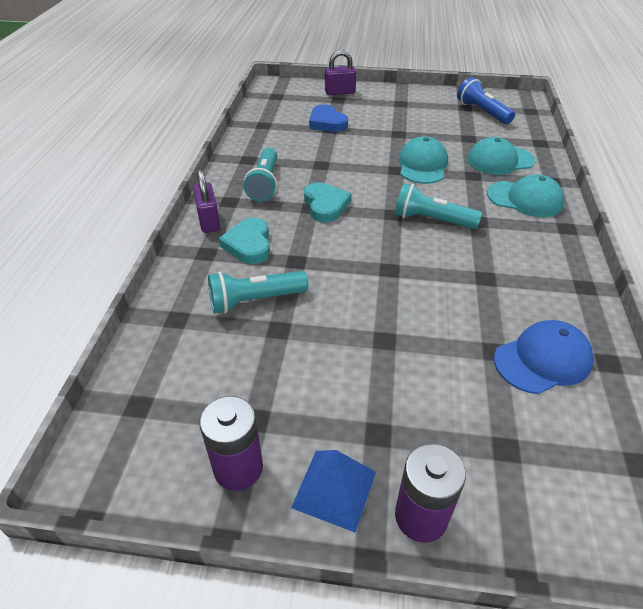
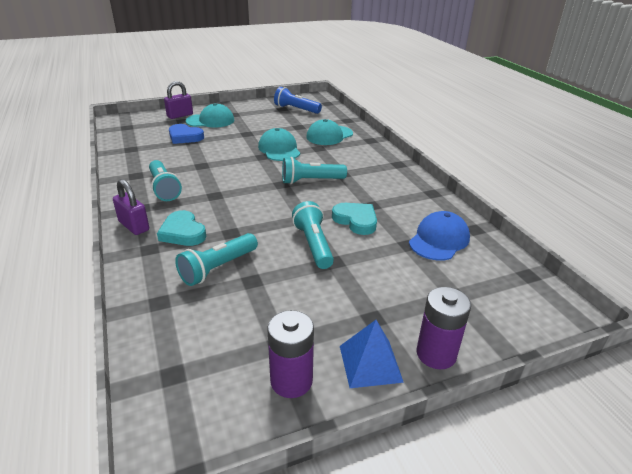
camera: 30 degrees left, 10 degrees down
(325, 205) = (226, 191): turquoise heart -> turquoise heart (356, 220)
(375, 308) = (313, 245): none -> turquoise flashlight
(525, 199) = (361, 154): turquoise cap -> turquoise cap (210, 121)

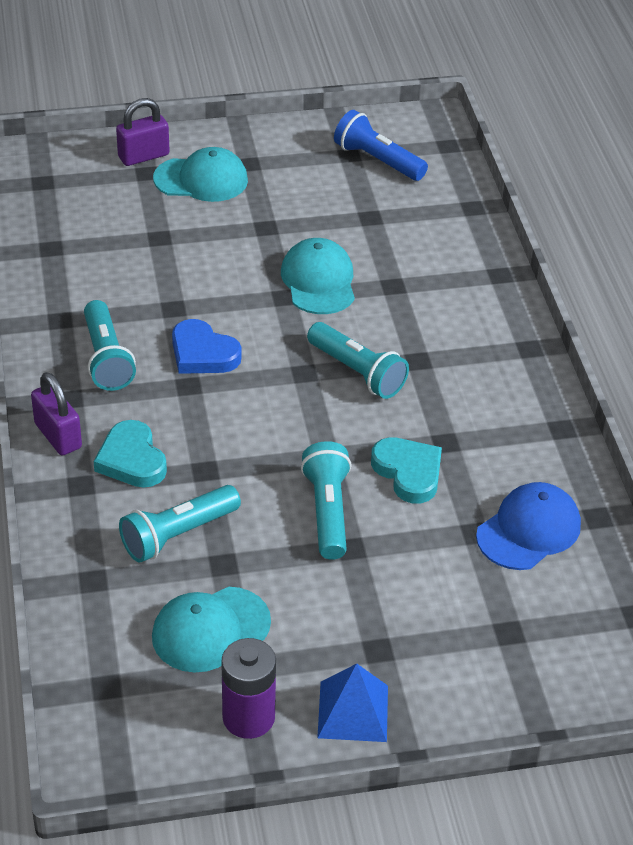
camera: 10 degrees right, 10 degrees up
(185, 137) = (149, 225): blue heart -> blue heart (203, 353)
(311, 181) = (357, 372): turquoise flashlight -> turquoise flashlight turned 135 degrees counterclockwise
(329, 135) = (423, 251): turquoise cap -> turquoise cap (210, 630)
(436, 354) = (443, 713): purple battery -> none

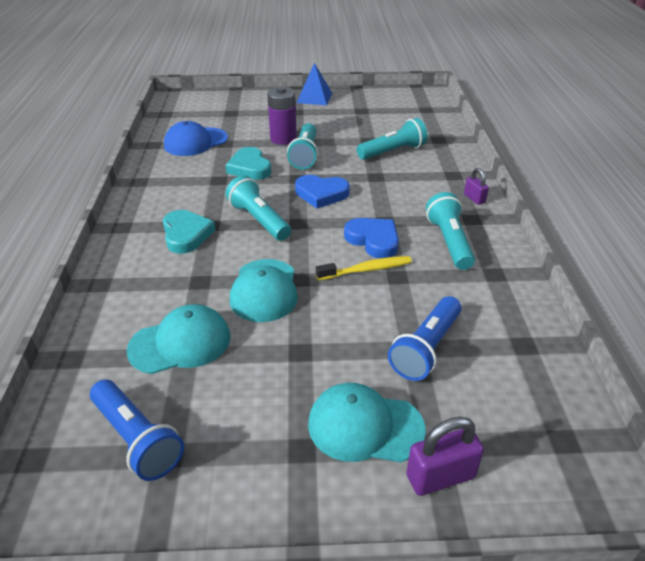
camera: 170 degrees left, 5 degrees down
(58, 436) = (474, 198): purple padlock -> purple padlock, size x0.61
(131, 460) = (423, 184): turquoise heart -> turquoise heart (186, 234)
(146, 238) = (426, 349): none -> blue flashlight
(208, 313) = (367, 270): none -> yellow toothbrush
(210, 630) = (376, 121): turquoise cap -> turquoise cap (180, 343)
(248, 717) = (361, 99): purple battery -> purple battery (283, 139)
(283, 426) = (321, 194): none -> blue heart

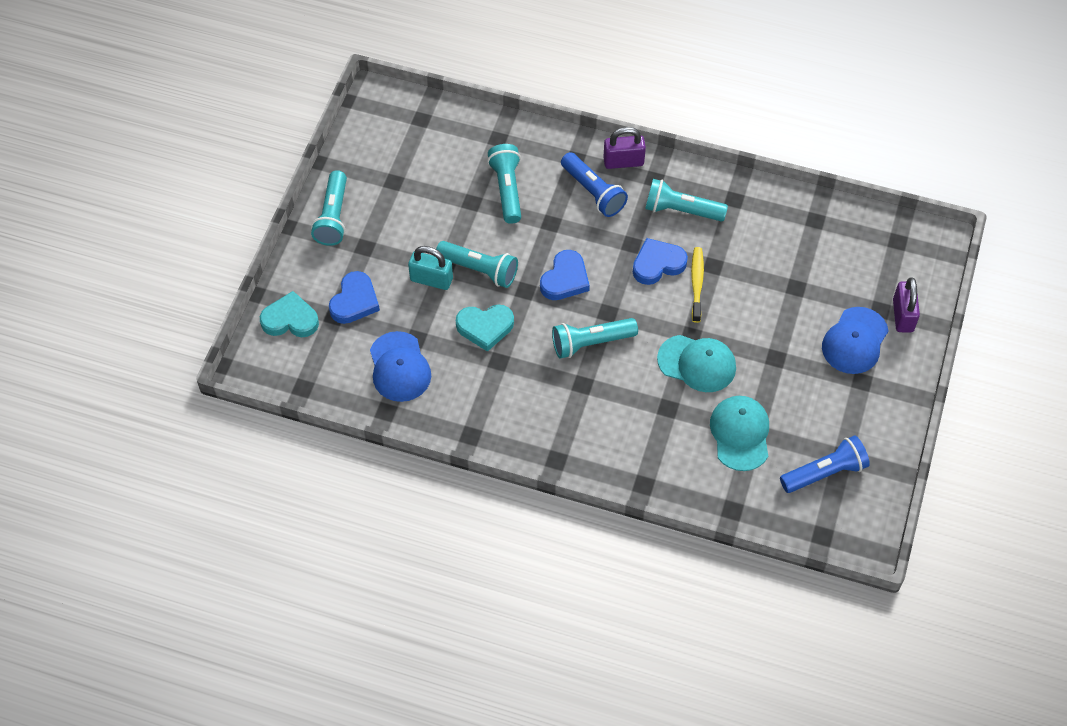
camera: 70 degrees left, 20 degrees up
(186, 234) = (592, 407): turquoise heart -> turquoise heart (290, 319)
(247, 117) = (354, 301): none -> blue heart
(283, 139) = (431, 279): purple battery -> turquoise padlock
(314, 98) = (333, 217): blue pyramid -> turquoise flashlight
(365, 426) = (855, 341): turquoise cap -> blue cap
(426, 349) = (799, 279): blue flashlight -> blue flashlight (593, 192)
(474, 198) = (623, 161): purple padlock -> purple padlock, size x1.64

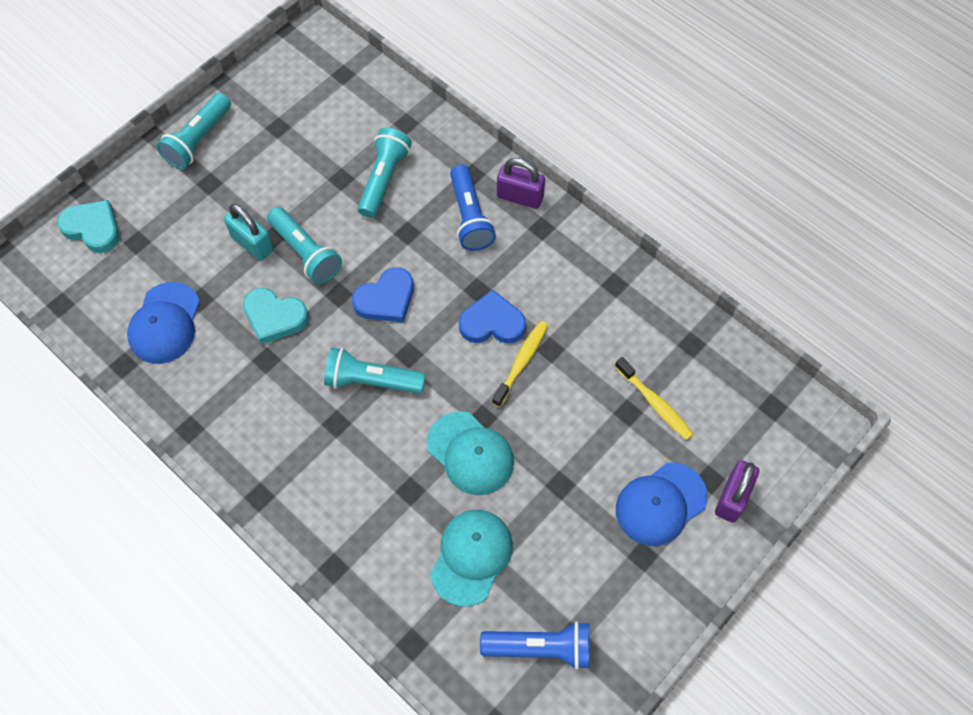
camera: 25 degrees right, 5 degrees up
(354, 301) = (165, 235): blue heart -> none
(681, 210) = (551, 274): turquoise flashlight -> none
(812, 273) = (655, 403): none -> yellow toothbrush

